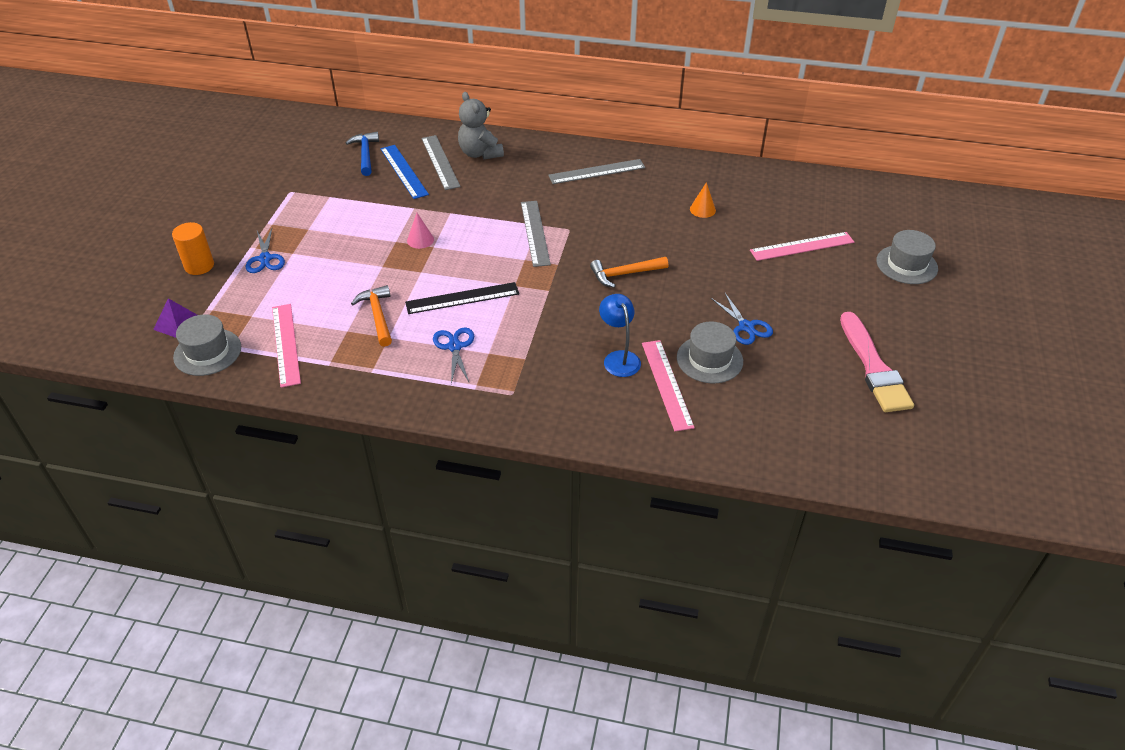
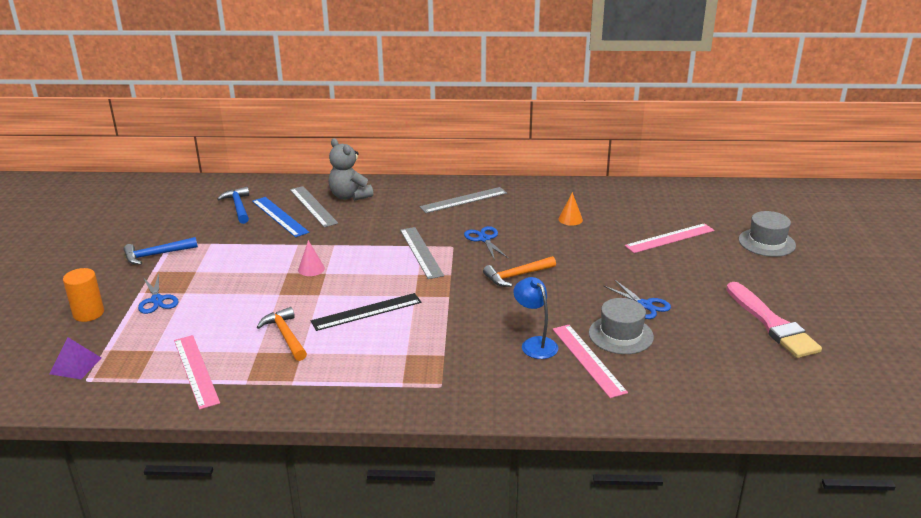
camera: 10 degrees left, 15 degrees down
(207, 352) = (113, 387): grey hat -> none
(274, 204) = (156, 255): none -> blue hammer
(454, 347) = (371, 353): blue scissors -> blue scissors (484, 239)

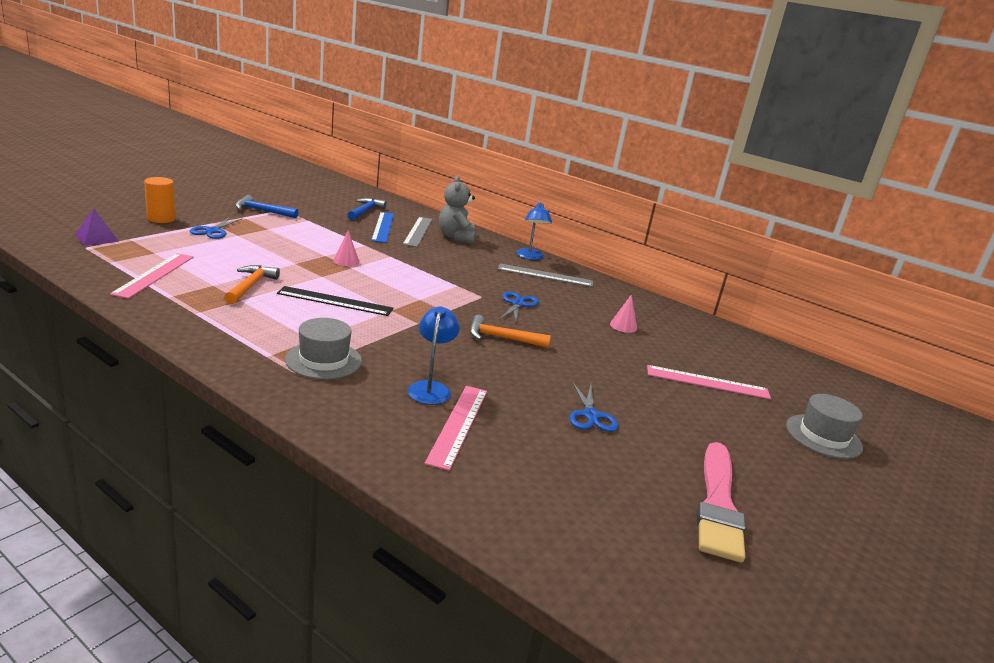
camera: 30 degrees right, 5 degrees down
(421, 252) = (448, 288): grey ruler -> none
(429, 187) = (530, 257): none -> blue lamp
(570, 219) = (623, 326): orange cone -> pink cone
(621, 335) = (525, 424): grey hat -> grey hat (324, 360)

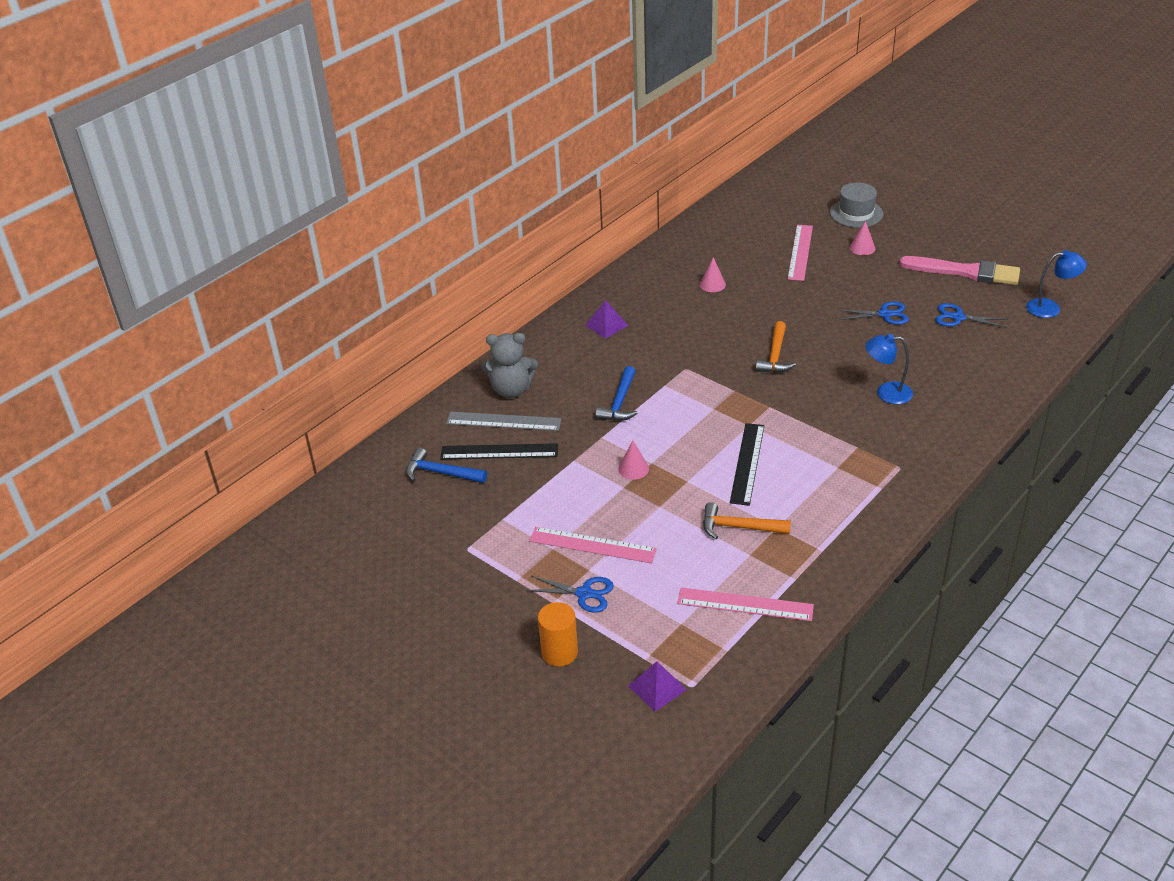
camera: 80 degrees left, 15 degrees up
(262, 211) = (483, 567): blue hammer -> blue hammer (619, 402)
(324, 360) = (871, 454): grey hat -> none
(383, 227) = (499, 452): blue ruler -> black ruler
(458, 425) = (932, 377): pink ruler -> pink ruler (592, 545)
(518, 304) = (693, 345): blue scissors -> blue scissors (958, 317)
(530, 257) = (554, 334): blue lamp -> blue lamp (1050, 308)
(545, 275) = (606, 325): grey ruler -> purple pyramid
(739, 426) = (862, 248): none -> pink cone

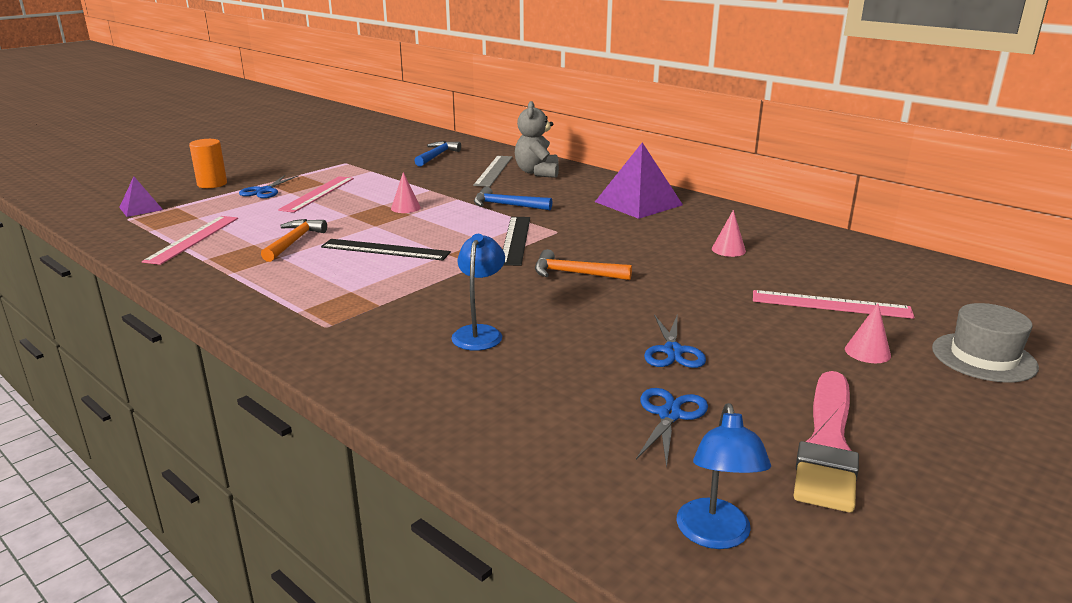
camera: 90 degrees right, 15 degrees down
(499, 452) = (454, 170): black ruler -> black ruler (515, 240)
(606, 325) = (638, 203): purple pyramid -> purple pyramid, size x1.86

